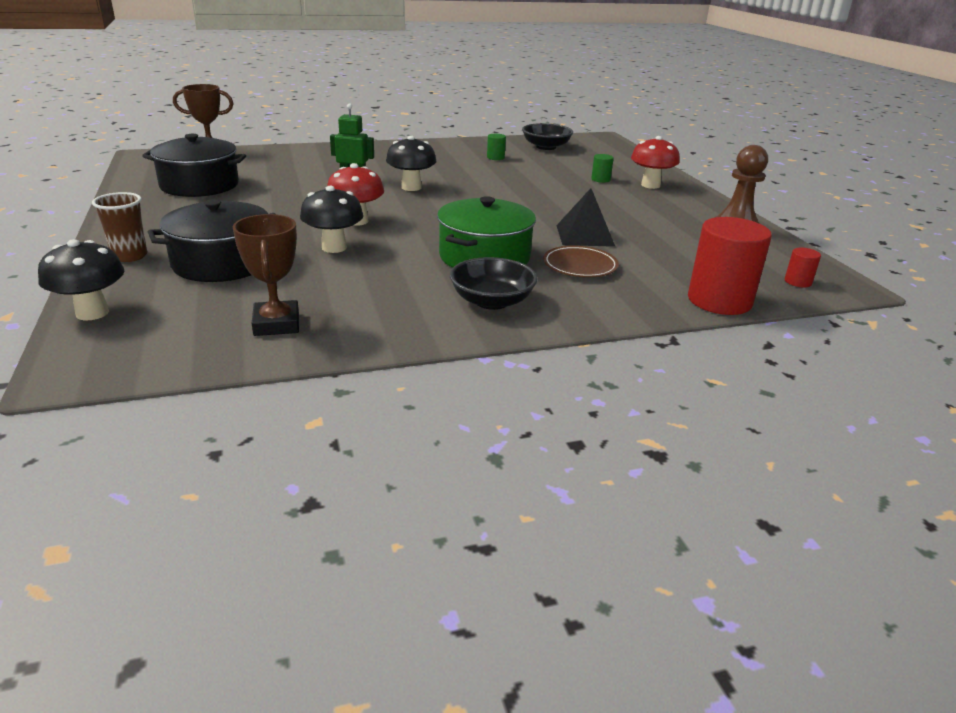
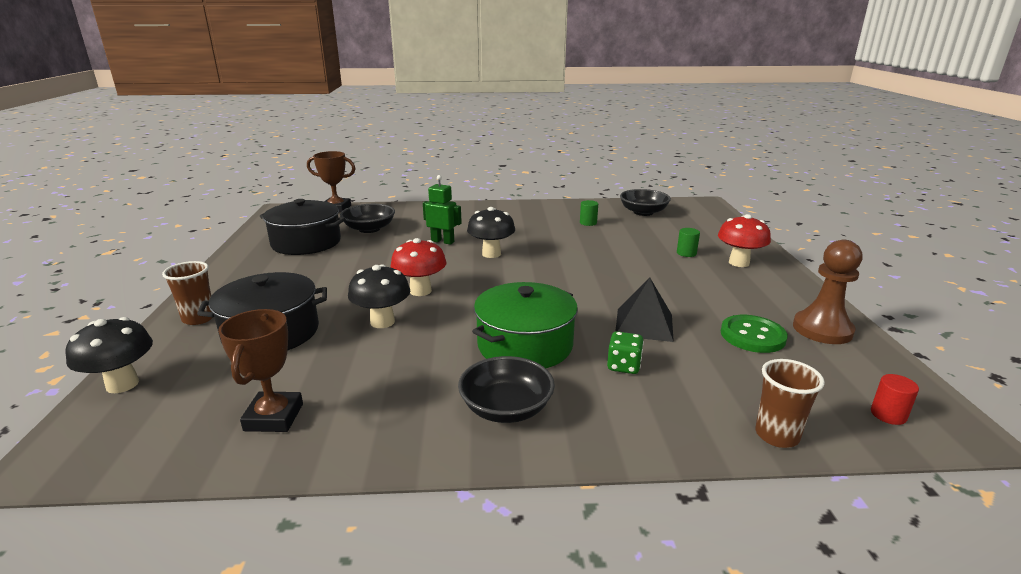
camera: 15 degrees right, 5 degrees down
(264, 170) = (369, 229): none -> black bowl
(580, 266) = (623, 366): brown plate -> green dice
(680, 238) = (752, 336): none -> green button
(719, 301) = (776, 435): red cylinder -> brown cup

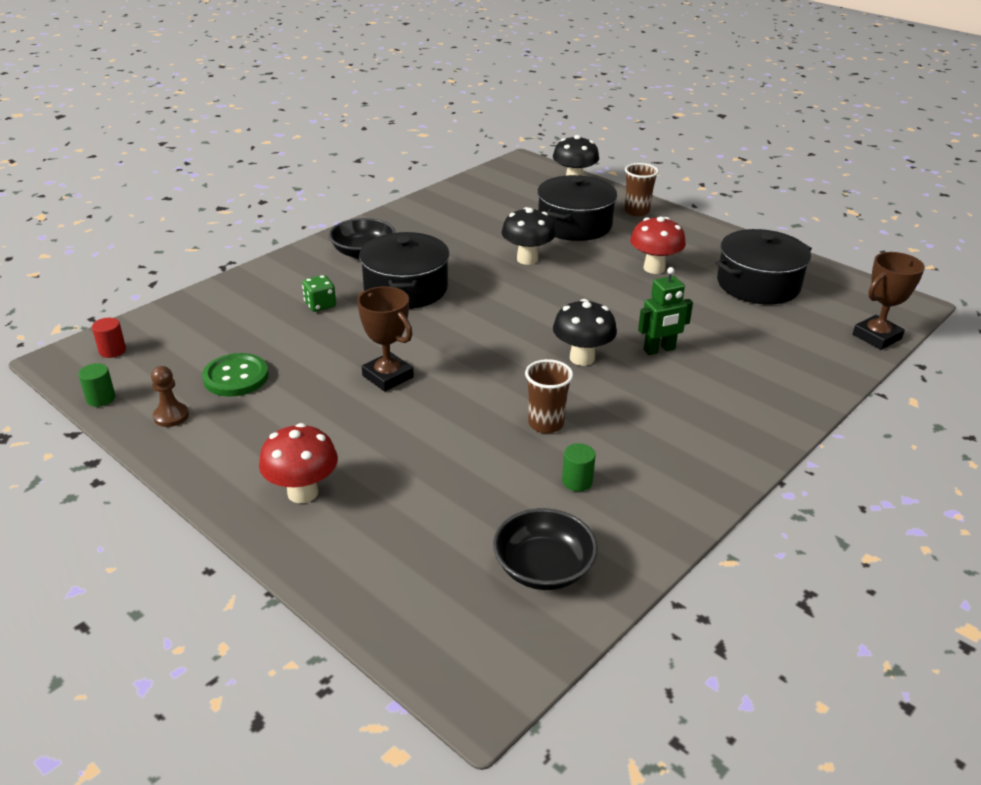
camera: 135 degrees right, 10 degrees up
(274, 417) = (472, 203): brown trophy -> brown trophy (387, 376)
(369, 229) = (761, 328): black bowl -> none
(420, 291) = (555, 291): red mushroom -> red mushroom (654, 268)
(525, 345) = (405, 288): green pot -> black pot
(644, 324) = (337, 346): black pyramid -> none
(686, 253) = (382, 478): green cylinder -> green cylinder (101, 398)
(776, 435) = (190, 305): brown cup -> brown cup (545, 424)
(822, 329) = (171, 416): brown pawn -> brown pawn, size x0.55

